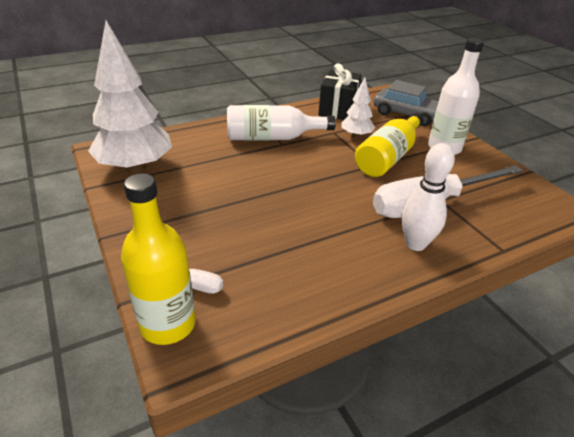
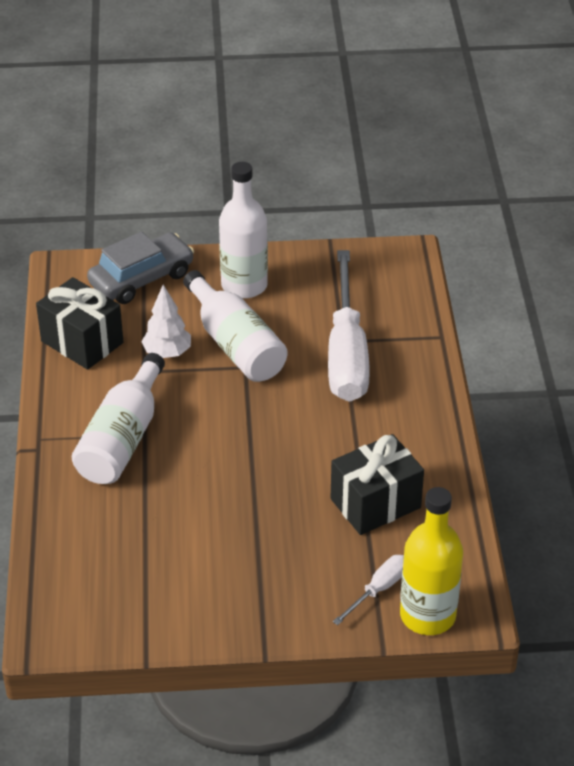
camera: 65 degrees left, 5 degrees up
(135, 168) = (122, 602): white tree -> none
(284, 258) = (375, 503): none -> black gift
(388, 157) = (235, 344): yellow bottle -> white bottle
(415, 244) = (402, 395): white bowling pin -> none

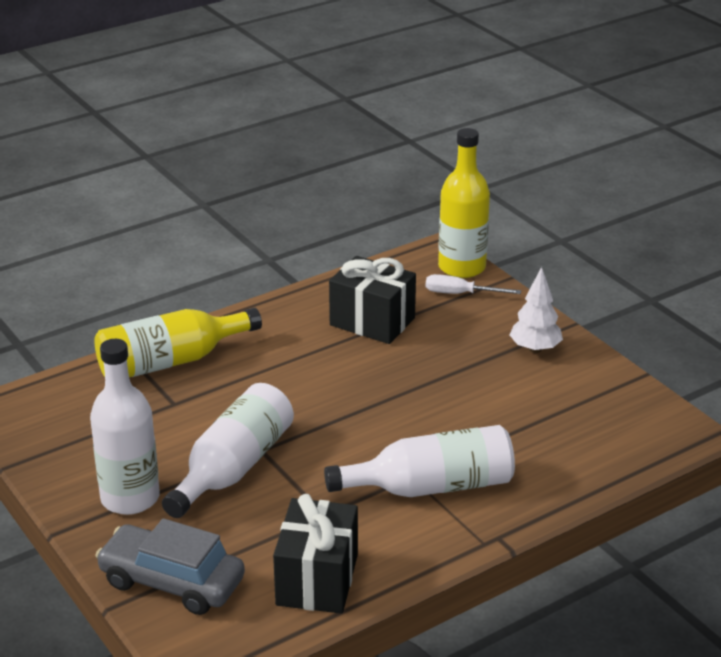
camera: 120 degrees left, 10 degrees down
(167, 353) = (283, 509): white tree -> white tree (535, 349)
(346, 353) = (192, 395): white screwdriver -> none
(404, 357) = (170, 362): none -> yellow bottle

